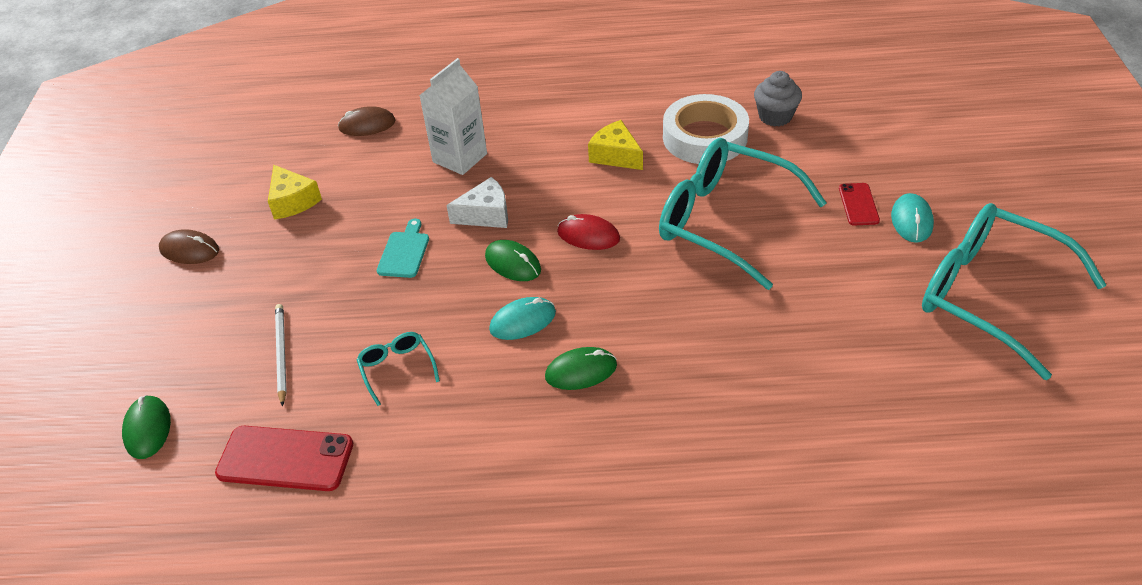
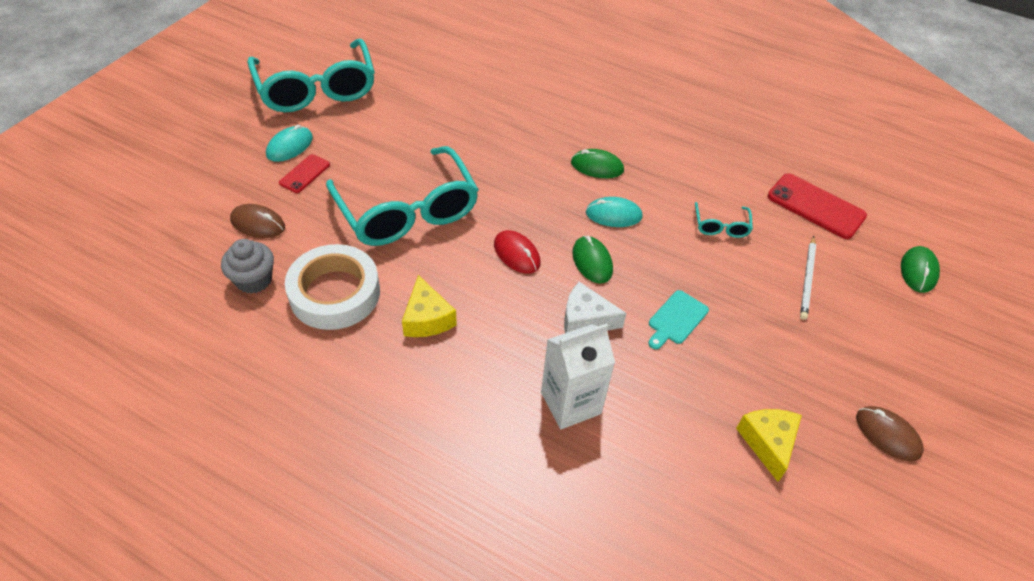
camera: 155 degrees left, 5 degrees up
(367, 125) = (648, 523): brown mouse -> brown mouse (258, 223)

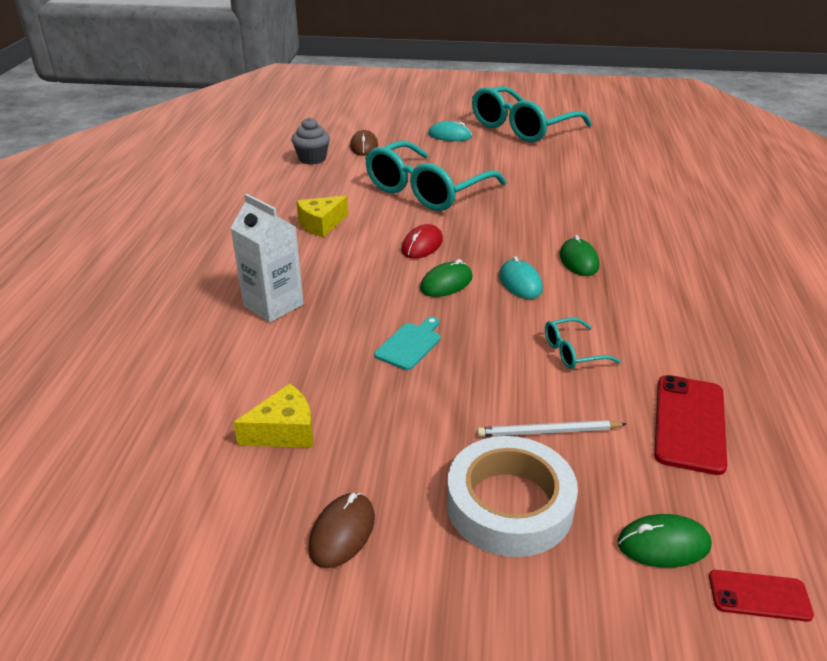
camera: 70 degrees right, 15 degrees down
(304, 174) = (427, 147): red phone -> red phone (759, 595)
(335, 293) = (320, 186): white tape -> white tape (509, 504)
(585, 319) = (372, 294): white cheese -> none
(676, 319) = (410, 344): turquoise cutting board -> turquoise cutting board turned 105 degrees clockwise

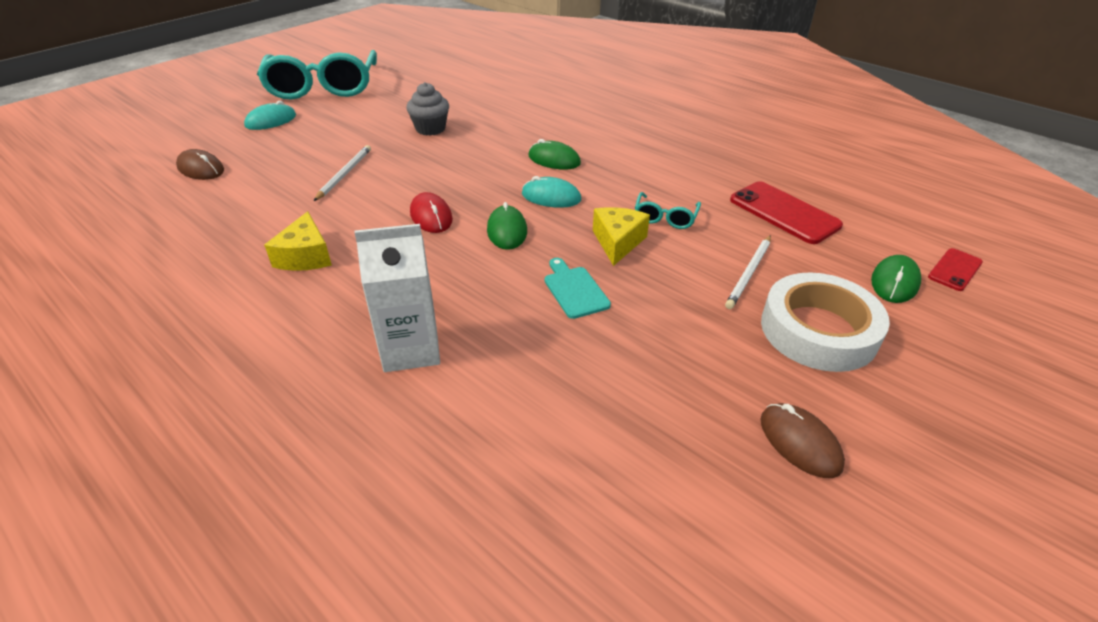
camera: 55 degrees left, 5 degrees up
(284, 431) = (631, 426): yellow cheese -> yellow cheese (617, 242)
(312, 159) = (164, 207): grey cupcake -> grey cupcake (430, 129)
(426, 191) = (344, 174): turquoise glasses -> white pencil

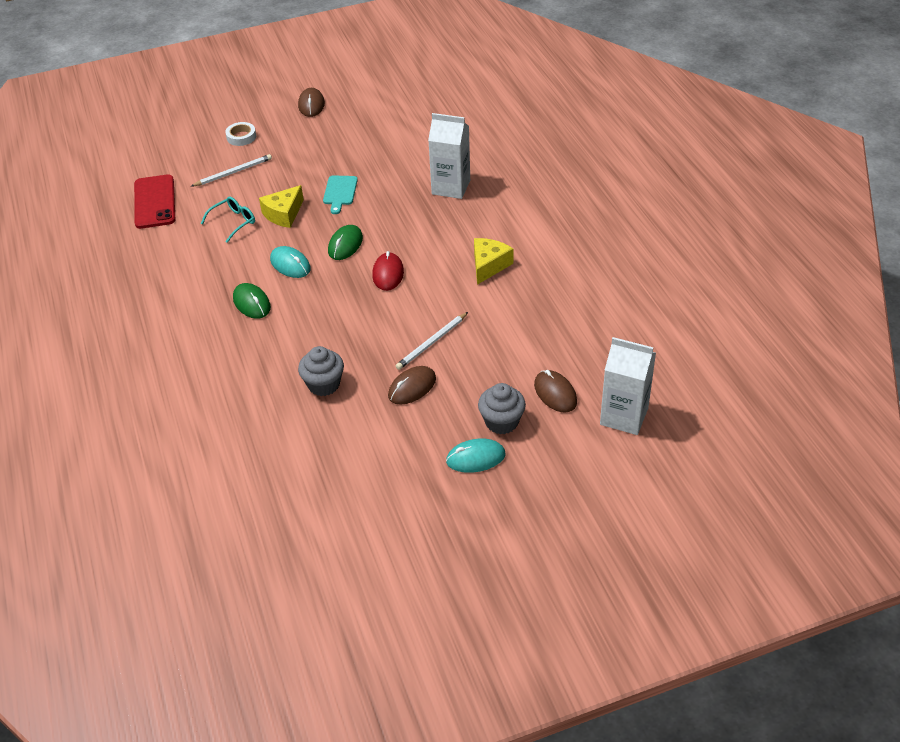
camera: 150 degrees left, 5 degrees up
(127, 169) = (624, 416): none -> white carton
(253, 142) = (501, 422): none -> grey cupcake
(323, 87) = (396, 517): turquoise glasses -> none
(348, 143) = (412, 387): none -> brown mouse
(818, 330) = (241, 137): white tape -> white tape, size x0.47
(894, 282) = (165, 145): green mouse -> none
(955, 270) = (123, 141): red phone -> none

